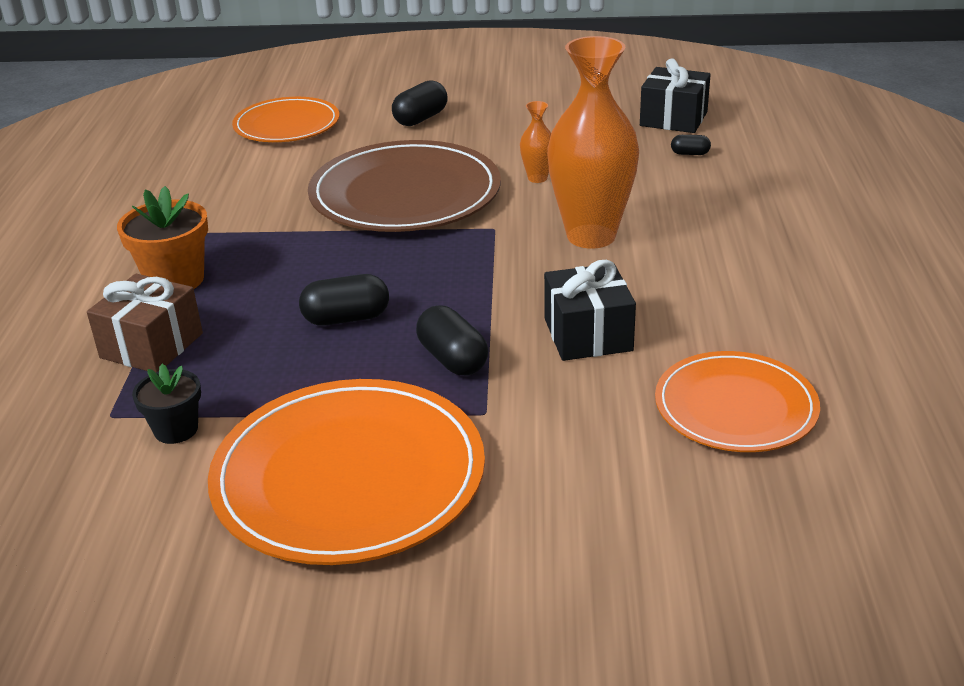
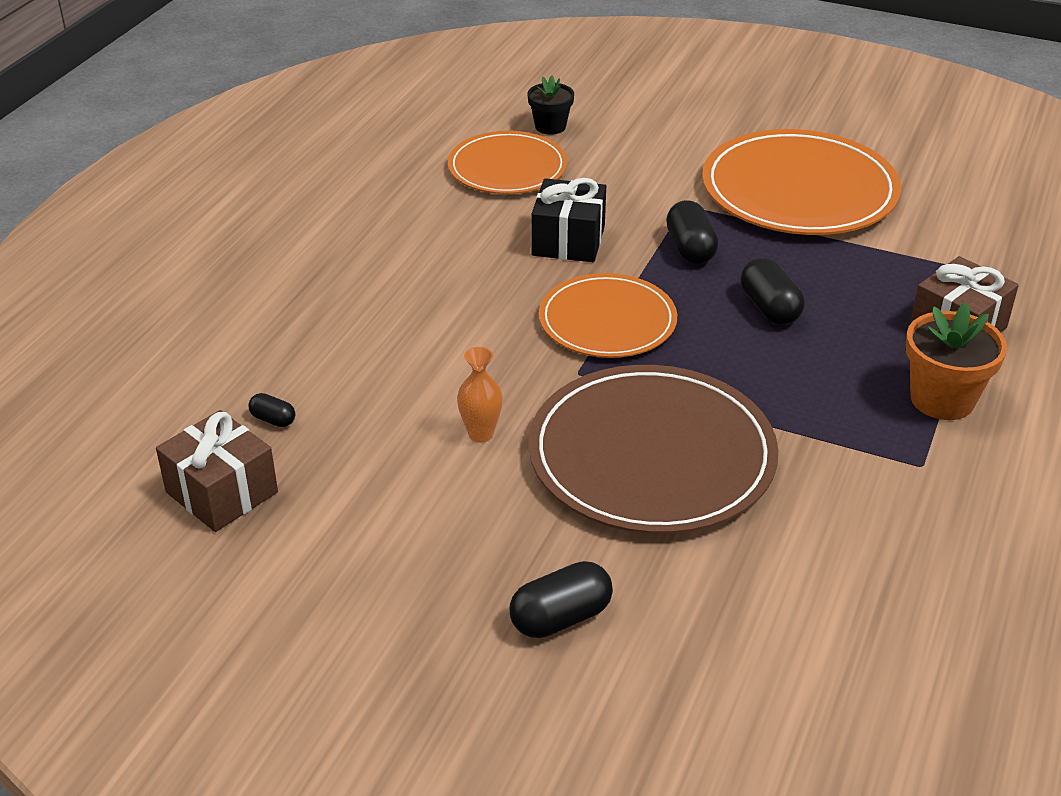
camera: 160 degrees left, 5 degrees up
(176, 429) = (927, 249): black flower pot -> black flower pot (550, 126)
(287, 125) = (777, 676): orange plate -> orange plate (607, 321)
(346, 318) = (769, 308): black capsule -> black capsule turned 60 degrees clockwise
(591, 236) = (487, 334): orange vase -> none
(673, 119) = (221, 492): black gift -> brown gift

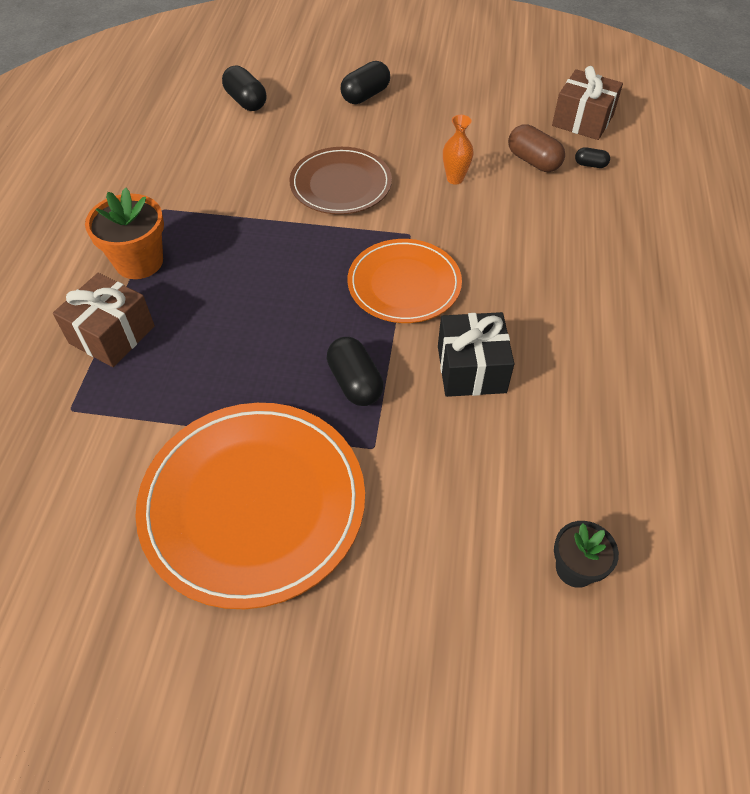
camera: 165 degrees right, 15 degrees up
(350, 440) = (533, 161): none -> brown capsule
(507, 168) = (583, 469): orange plate -> none
(651, 456) = (341, 184): brown plate -> brown plate, size x0.62
(769, 308) = (273, 324): black capsule -> black capsule (246, 101)

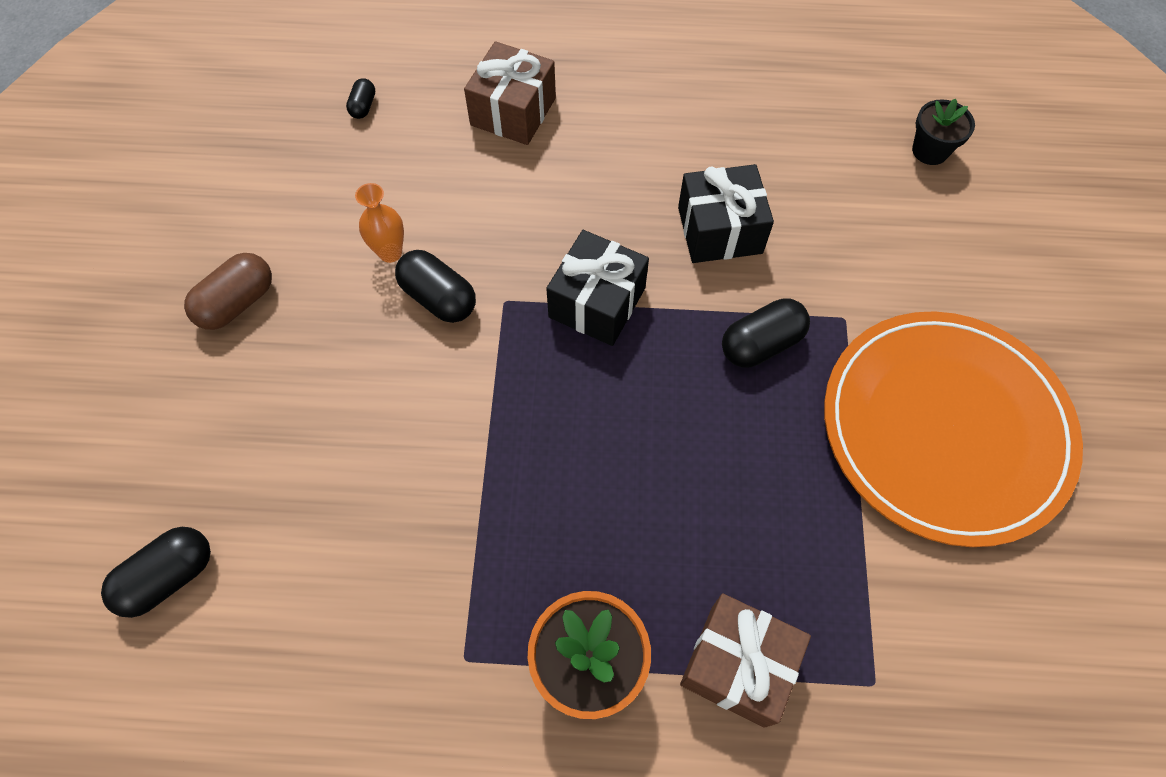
camera: 95 degrees left, 10 degrees up
(341, 184) = (402, 396): brown plate -> none
(365, 95) = (175, 382): black capsule -> black capsule (438, 298)
(404, 284) = (597, 302): orange plate -> black gift
(533, 161) = (354, 165): brown capsule -> brown capsule (237, 303)
(582, 120) = (268, 109): brown gift -> brown gift (513, 111)

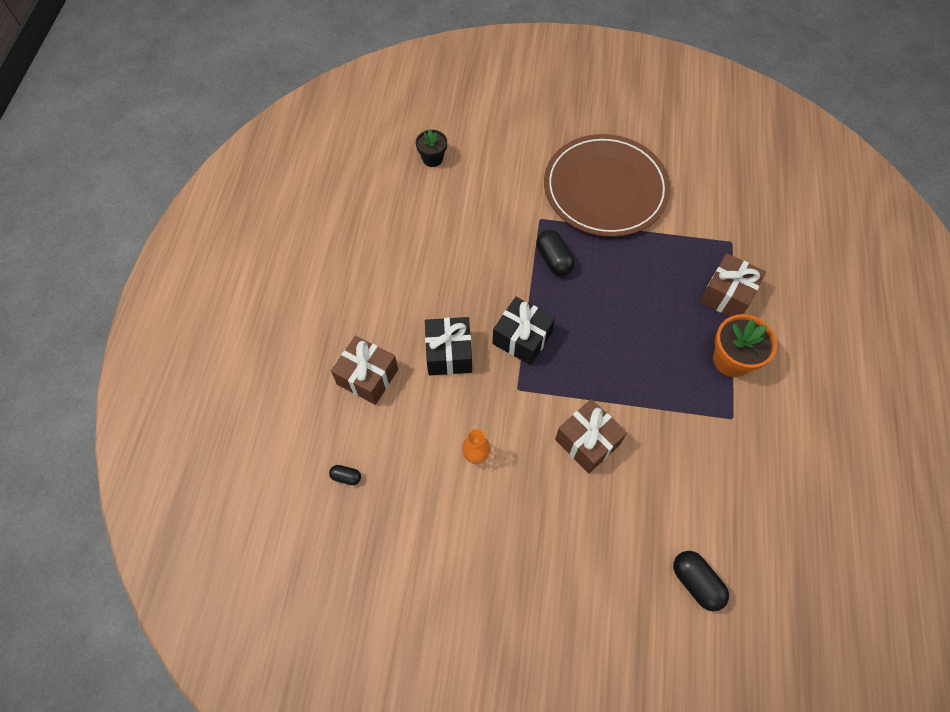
camera: 85 degrees left, 0 degrees up
(237, 303) = (507, 557): brown capsule -> none
(415, 406) = (587, 441): none -> brown gift
(438, 298) = (513, 427): black capsule -> none
(720, 230) = (477, 269): black gift -> black gift (449, 353)
(945, 428) = (605, 188): orange plate -> brown plate

